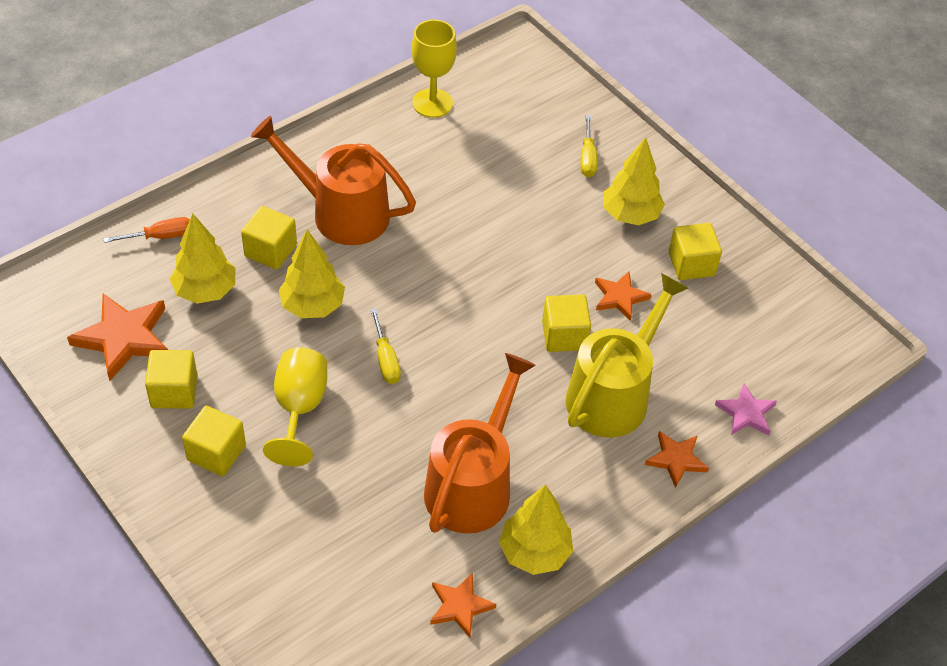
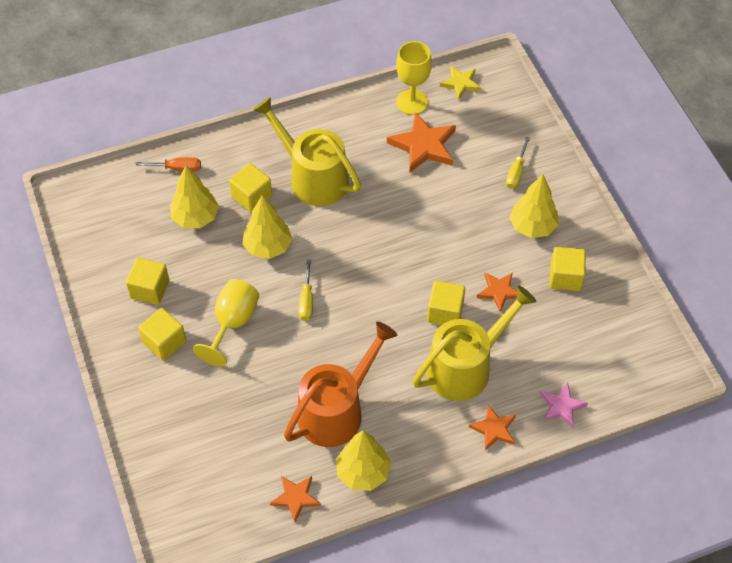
camera: 20 degrees right, 5 degrees up
(123, 338) = (127, 241): orange star -> orange star (423, 146)
(341, 213) = (313, 178): orange watering can -> yellow watering can
(483, 72) = (460, 83): none -> yellow star

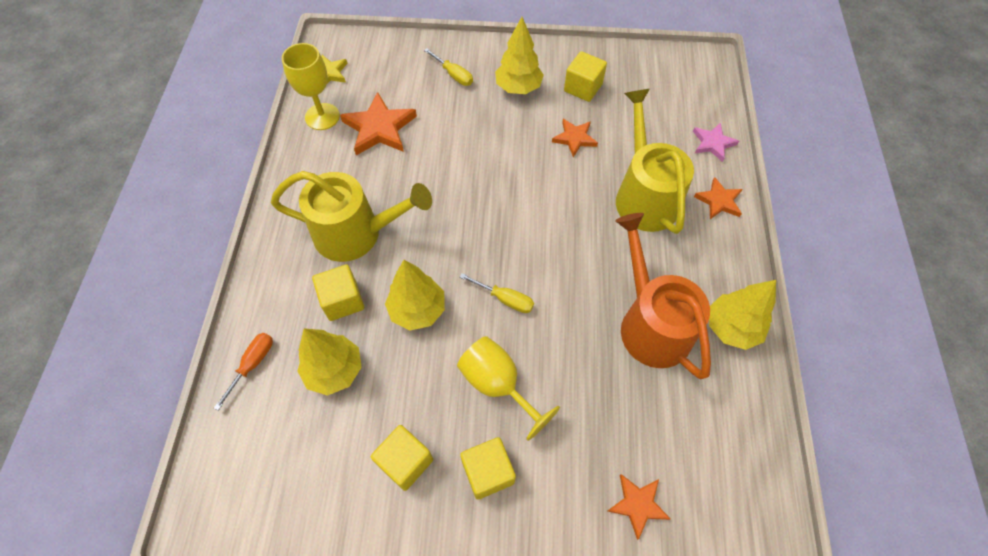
camera: 65 degrees left, 5 degrees up
(295, 498) = (743, 404): orange star -> orange star (637, 505)
(313, 178) = (356, 233): yellow watering can -> yellow watering can turned 150 degrees counterclockwise
(445, 312) = (577, 187): yellow cube -> none

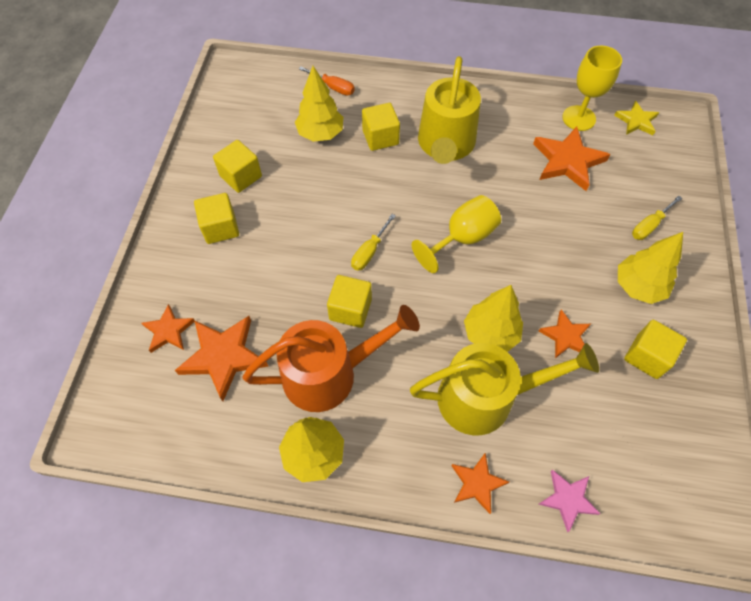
camera: 95 degrees right, 0 degrees up
(417, 310) = (366, 187): yellow tree -> yellow tree (490, 334)
(498, 384) = (290, 240): yellow goblet -> yellow goblet (462, 238)
(577, 311) = (350, 309): none -> yellow cube
(655, 432) = (223, 356): none -> orange star

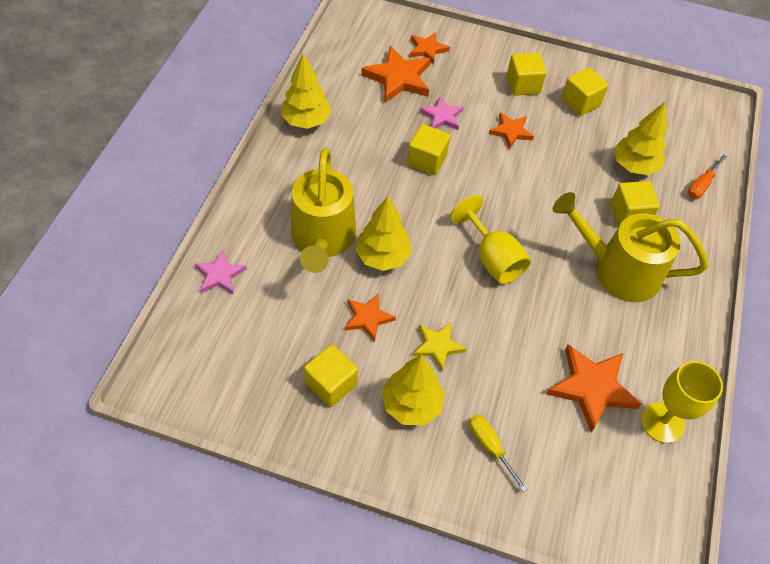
camera: 95 degrees right, 5 degrees down
(281, 302) = (442, 116): none -> pink star
(329, 374) = (369, 138): orange watering can -> none
(369, 251) = (486, 183): yellow screwdriver -> none
(477, 483) = (252, 216): orange star -> orange star (511, 131)
(636, 121) = (659, 494): yellow star -> yellow star (437, 346)

